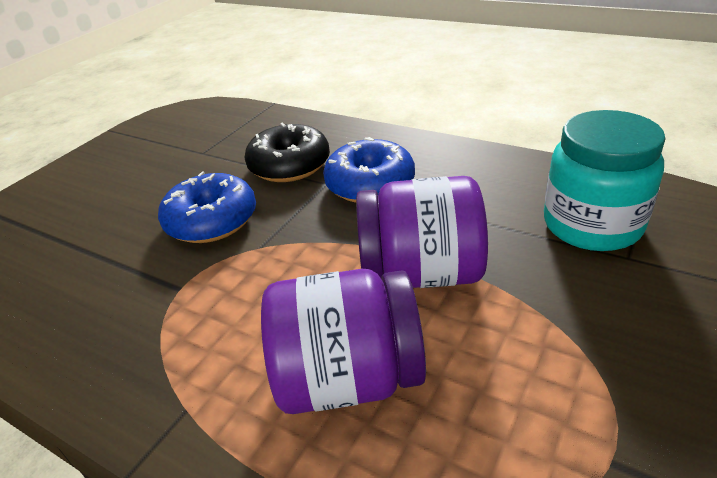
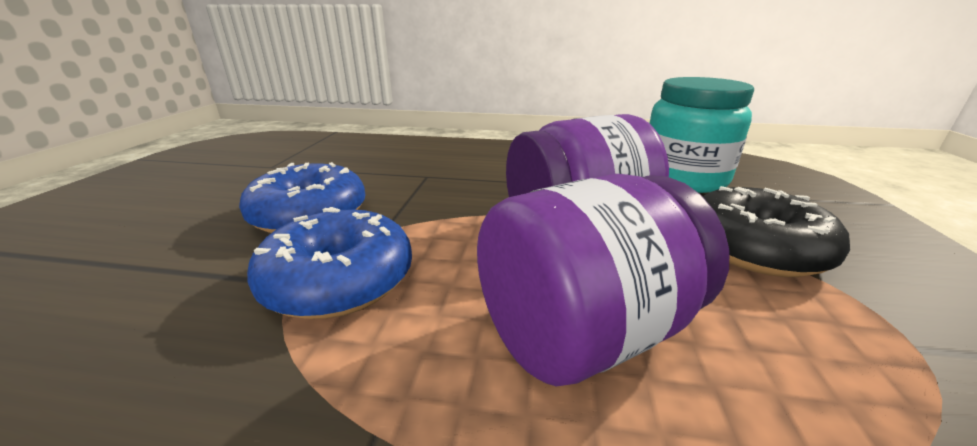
camera: 25 degrees left, 10 degrees down
(289, 165) = (379, 167): black donut -> black donut (755, 248)
(370, 184) = (472, 172): blue donut -> blue donut (339, 281)

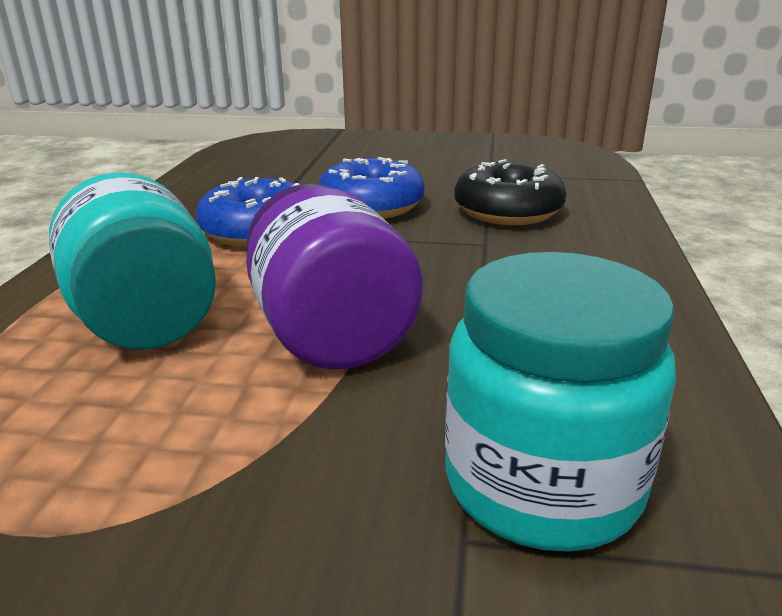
camera: 90 degrees right, 0 degrees up
(583, 332) = (146, 320): purple jar -> turquoise jar
(755, 248) = (236, 478): black donut -> black donut (508, 211)

